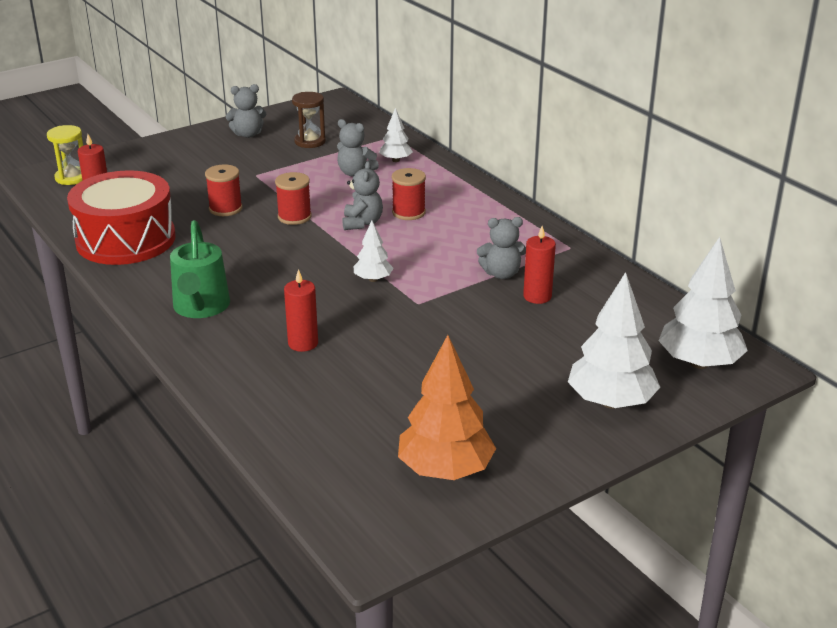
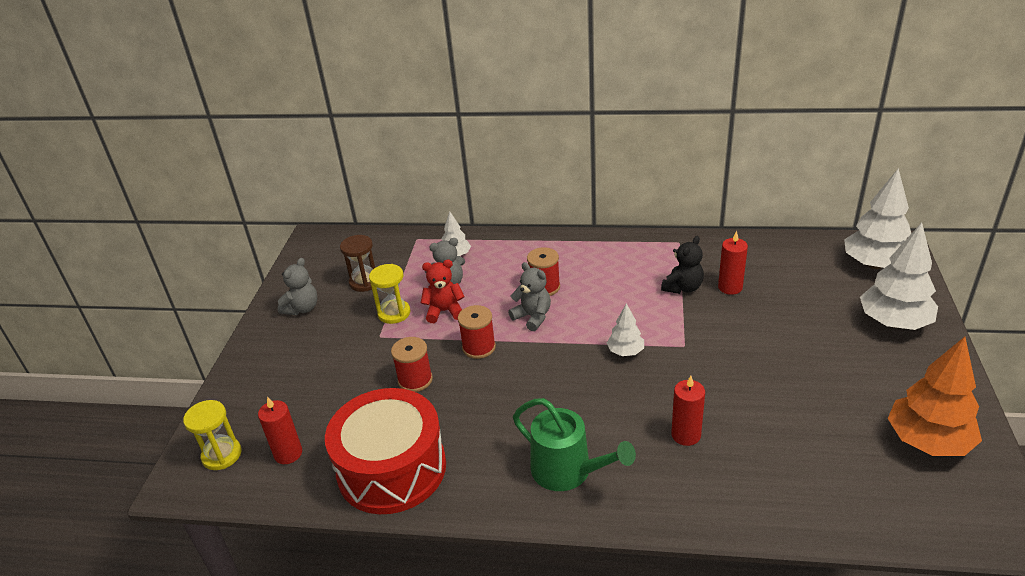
camera: 45 degrees left, 5 degrees up
(289, 168) = (394, 313): none -> yellow hourglass
(319, 186) = (444, 311): none -> red teddy bear
(501, 274) = (683, 288): grey teddy bear -> black teddy bear

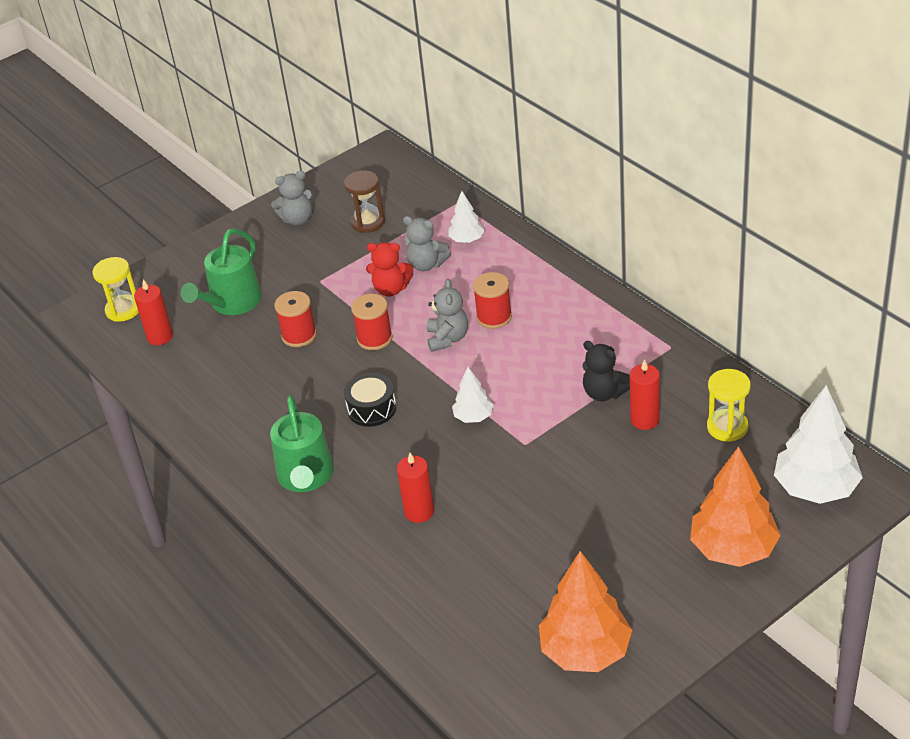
camera: 45 degrees right, 5 degrees up
(323, 391) = (232, 303): none -> green watering can
(392, 468) = (205, 393): red drum -> none
(394, 313) = (354, 266): yellow hourglass -> yellow hourglass (727, 427)
(444, 311) = (391, 289): red teddy bear -> red teddy bear turned 150 degrees clockwise
(546, 392) = (371, 409): none -> black drum
(683, 288) = (604, 393): black teddy bear -> black teddy bear turned 45 degrees clockwise
(893, 322) = (733, 549): white tree -> orange tree

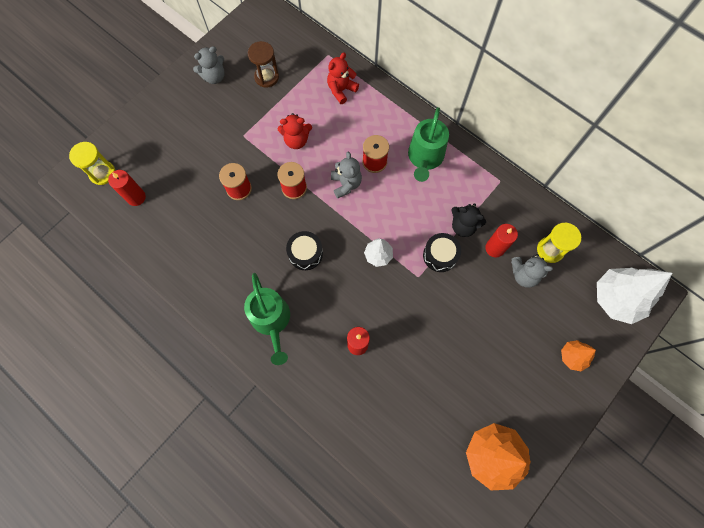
camera: 15 degrees left, 30 degrees up
(232, 303) = (183, 161): green watering can -> green watering can (425, 158)
(426, 264) = (317, 115): grey teddy bear -> grey teddy bear (524, 275)
(467, 240) = (341, 90): white tree -> red teddy bear
(562, 423) = (440, 255): none -> black drum
(733, 549) = (572, 356): orange tree -> orange tree, size x0.52

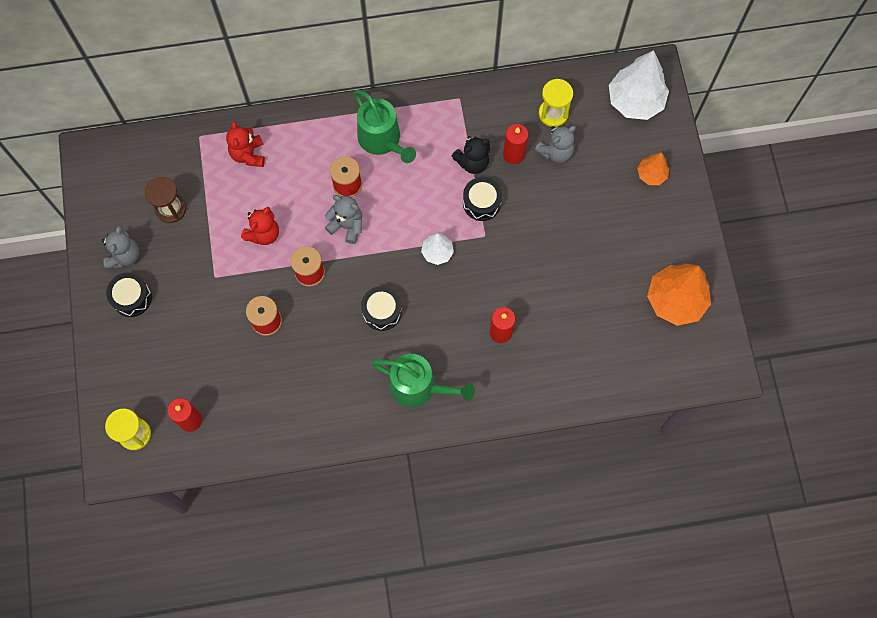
camera: 50 degrees left, 0 degrees up
(190, 102) = (132, 298): none -> black drum

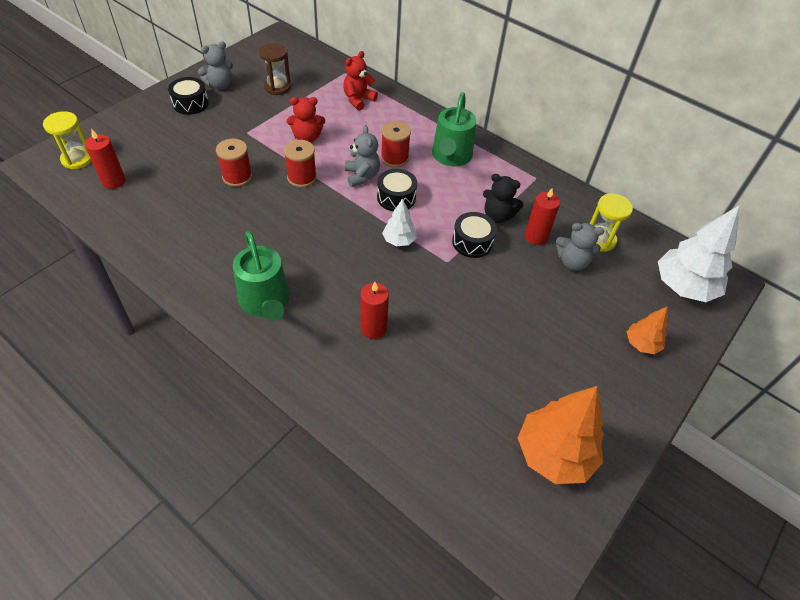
camera: 45 degrees right, 20 degrees down
(382, 311) = (312, 237): black drum -> black drum (396, 197)

